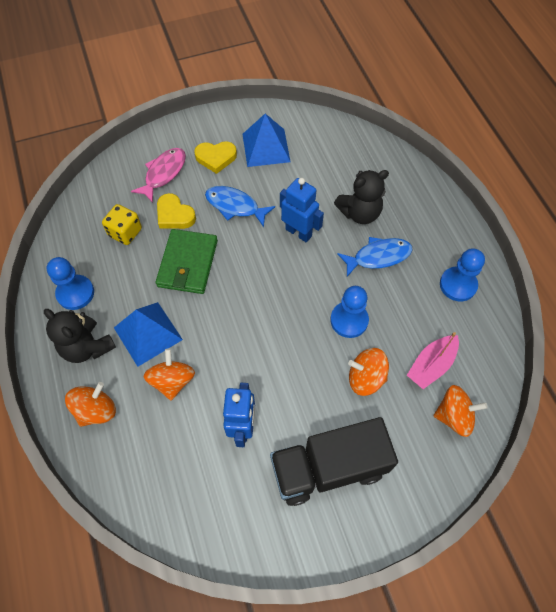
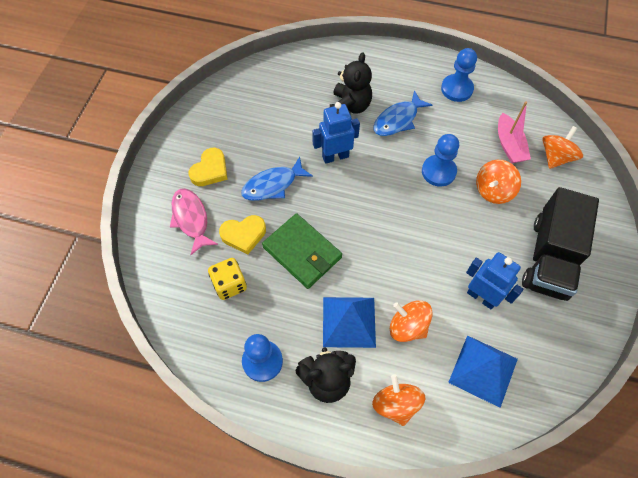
camera: 55 degrees left, 0 degrees up
(266, 147) = (232, 129): blue pyramid -> blue pyramid (483, 370)
(378, 257) = (398, 120): blue fish -> blue fish turned 150 degrees counterclockwise

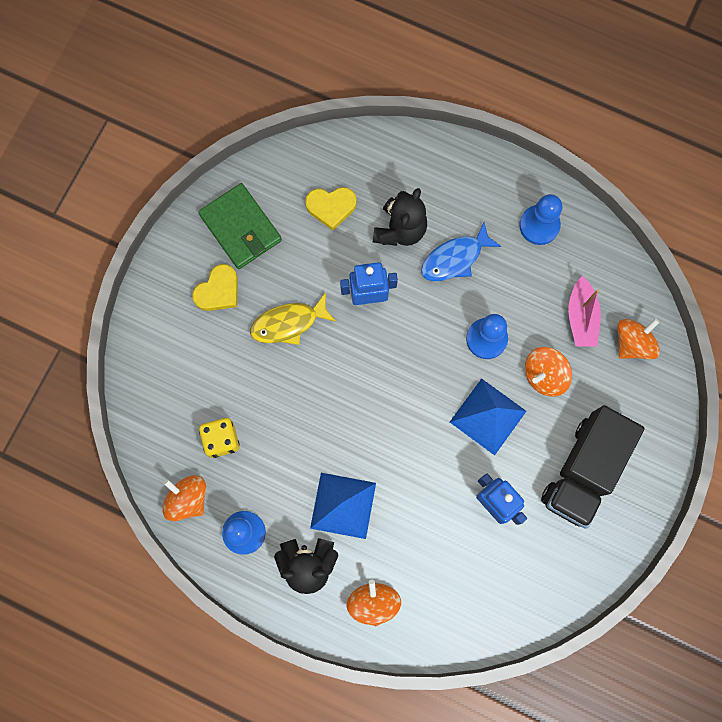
camera: 10 degrees right, 15 degrees up
(191, 219) = (189, 351): pink fish -> none
(243, 235) = (245, 382): yellow heart -> yellow heart (331, 207)
(273, 185) = (288, 323): blue fish -> yellow fish
(302, 252) = (307, 415): green wallet -> green wallet (240, 228)
(408, 327) = (405, 522): orange spinning top -> orange spinning top (188, 499)
(483, 370) = (473, 583): blue pyramid -> blue pyramid (488, 416)

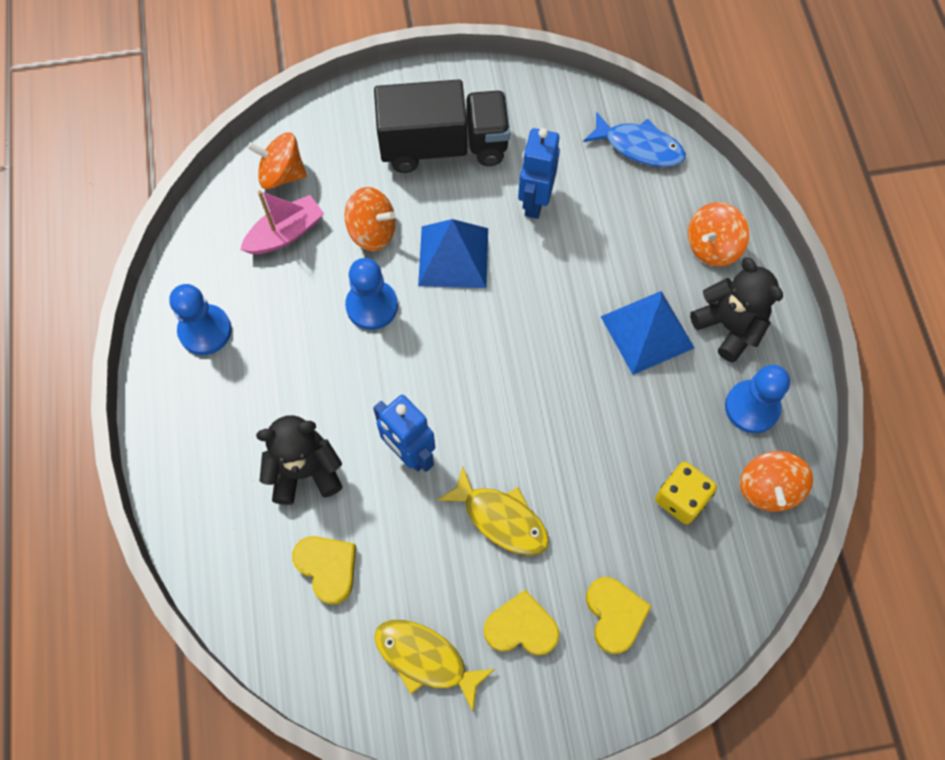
camera: 125 degrees left, 10 degrees down
(186, 348) = (614, 615): none -> yellow heart
(240, 228) = (426, 659): green wallet -> yellow fish
(455, 258) = (301, 392): blue fish -> blue fish (639, 147)

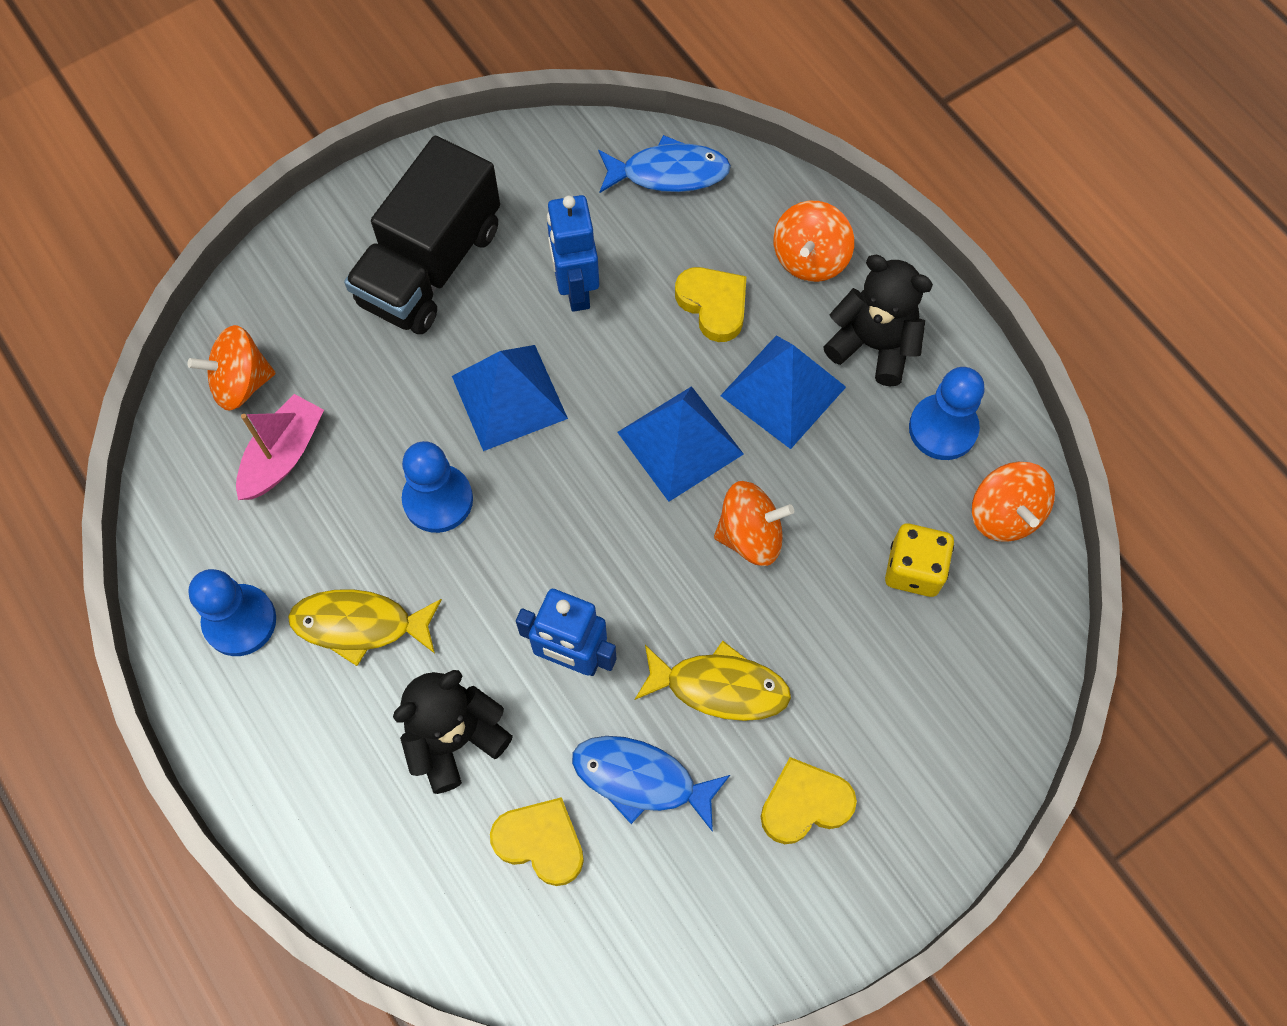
camera: 25 degrees left, 0 degrees up
(372, 231) = (393, 407): orange spinning top -> orange spinning top (750, 535)
(416, 557) = (641, 779): none -> blue fish
(426, 659) = (711, 894): yellow fish -> yellow fish (359, 624)
(443, 146) = (430, 265): black truck -> black truck turned 150 degrees clockwise
(556, 337) = (680, 442): none -> blue pyramid
(614, 615) = (903, 738): yellow heart -> yellow heart (713, 305)

